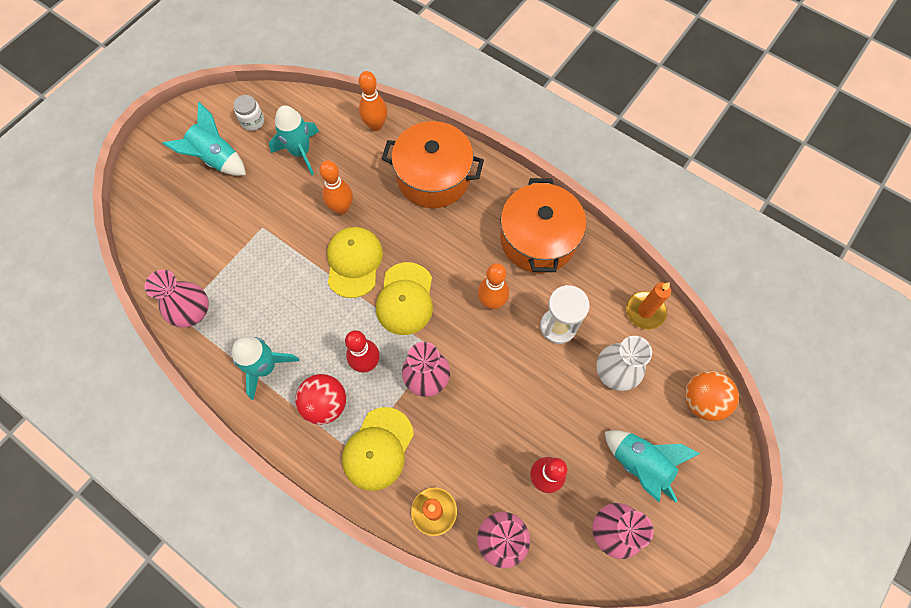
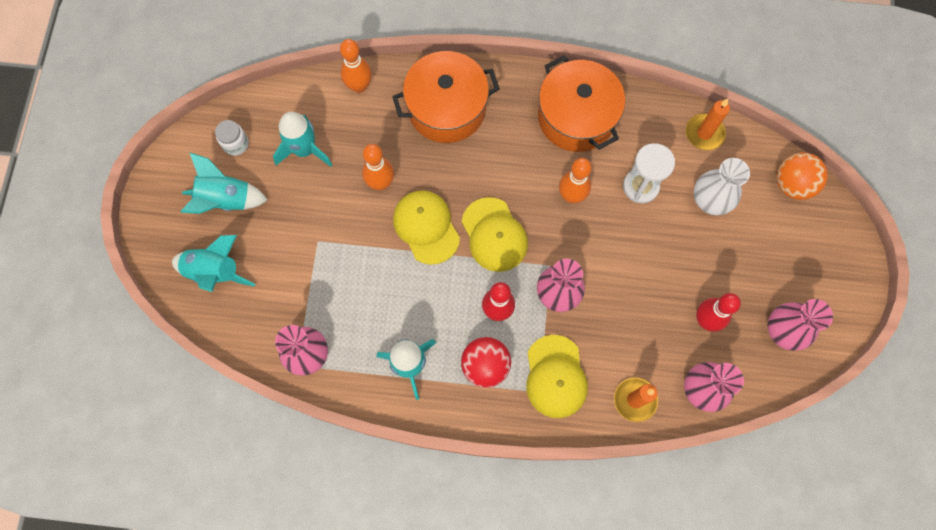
camera: 30 degrees left, 5 degrees up
(640, 464) = (774, 265): turquoise rocket -> turquoise rocket (215, 271)

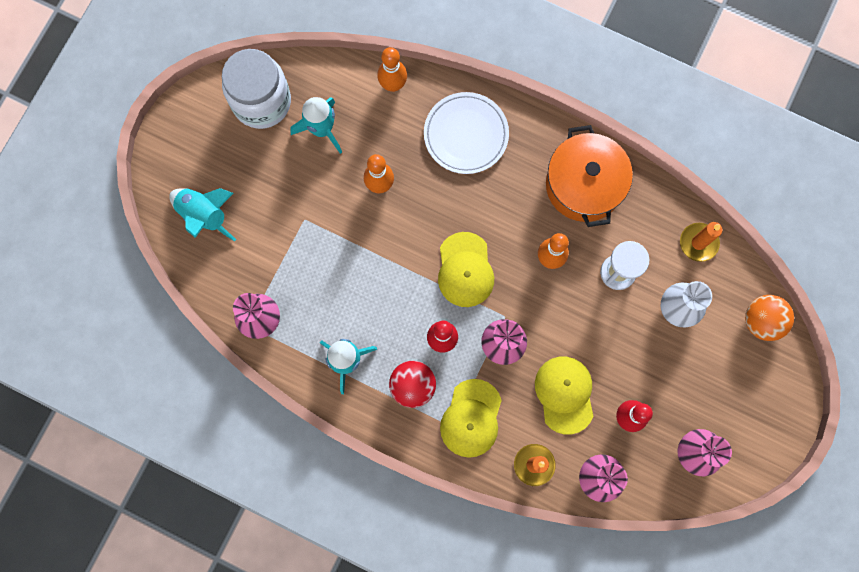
camera: 20 degrees right, 5 degrees up
(226, 200) = (236, 152): turquoise rocket -> none
(236, 144) = (262, 102): white jar -> white jar, size x2.33
(426, 227) = (406, 241): yellow cap -> yellow cap (564, 394)
(446, 108) = (466, 135): orange pot -> white plate

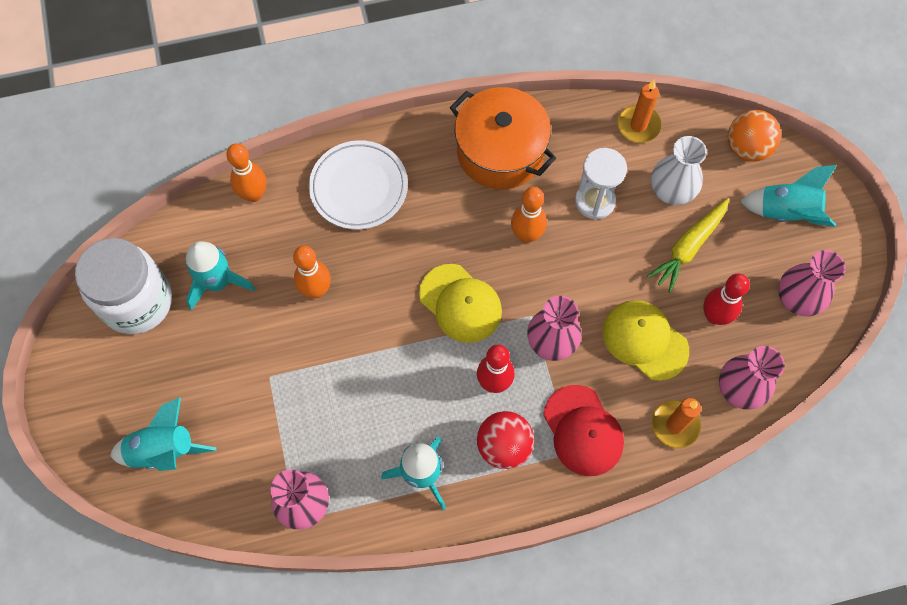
camera: 40 degrees left, 10 degrees down
(471, 418) = (583, 430): yellow cap -> red cap
(653, 357) = (688, 247): none -> yellow carrot
(745, 388) = (786, 212): none -> turquoise rocket

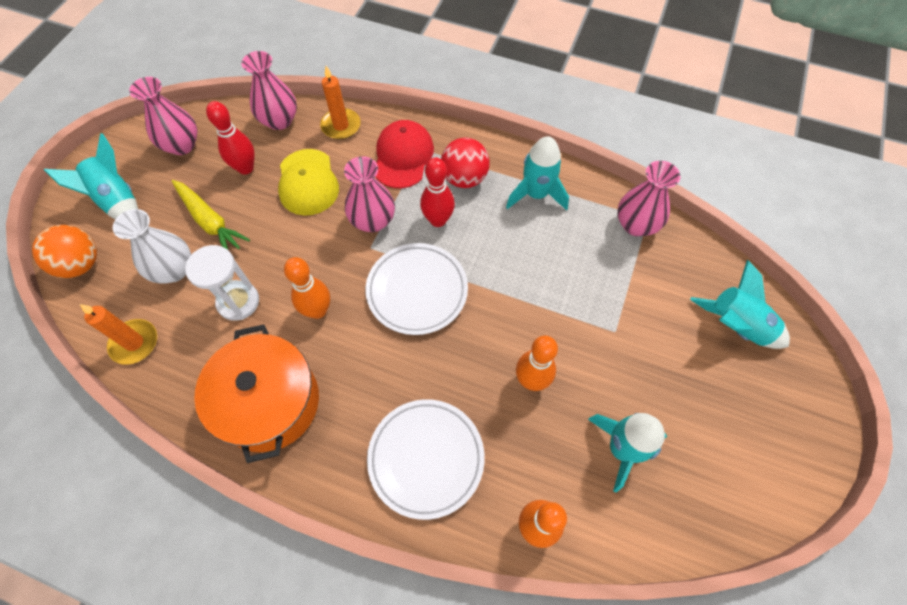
camera: 145 degrees left, 5 degrees down
(137, 302) = (713, 481): white jar -> none
(460, 303) = (417, 290): yellow cap -> white plate
(688, 247) = (210, 221): yellow carrot -> yellow carrot turned 60 degrees clockwise

